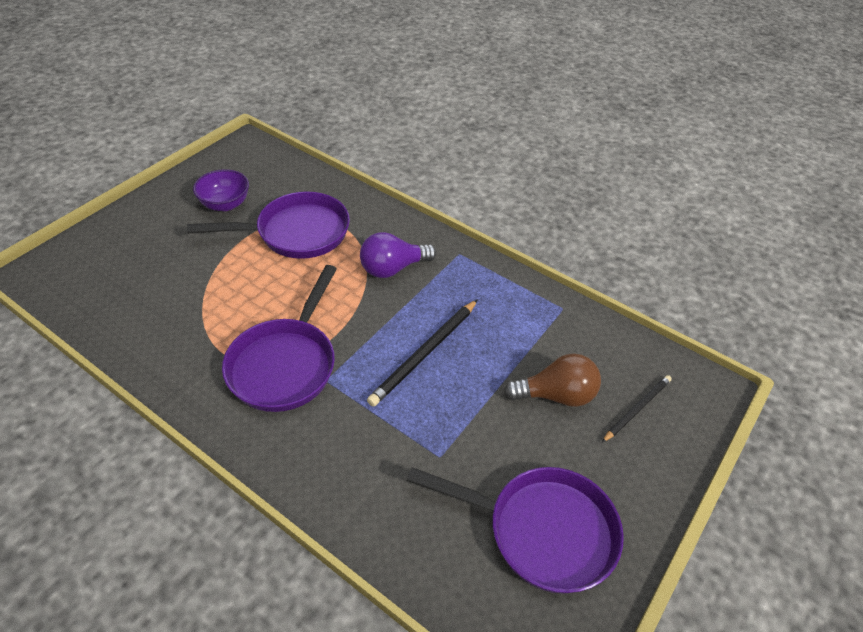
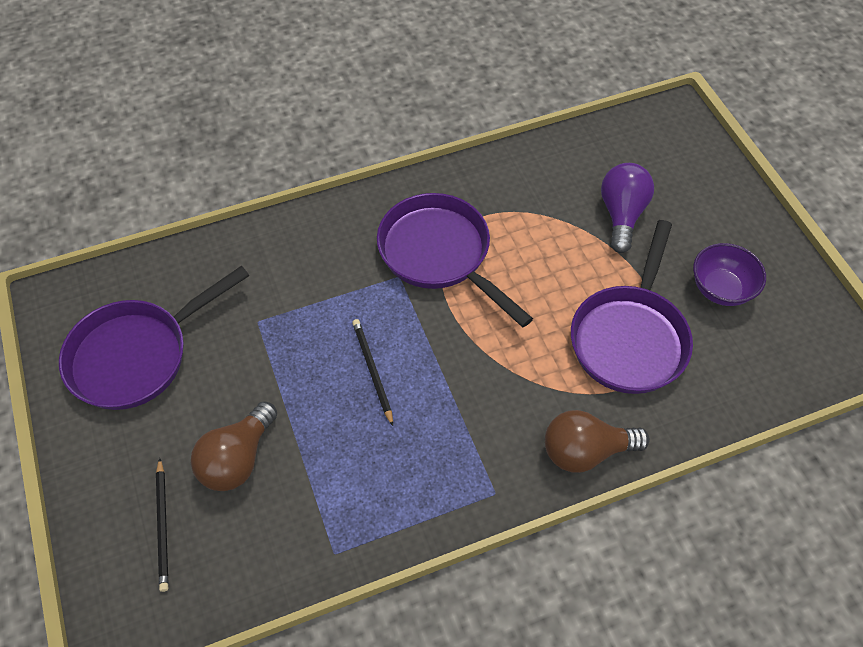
camera: 125 degrees right, 10 degrees up
(393, 268) = (513, 406): purple light bulb -> purple light bulb (621, 215)
(398, 226) = (585, 451): none -> brown light bulb
(424, 354) = (372, 370): black pencil -> black pencil, size x0.64

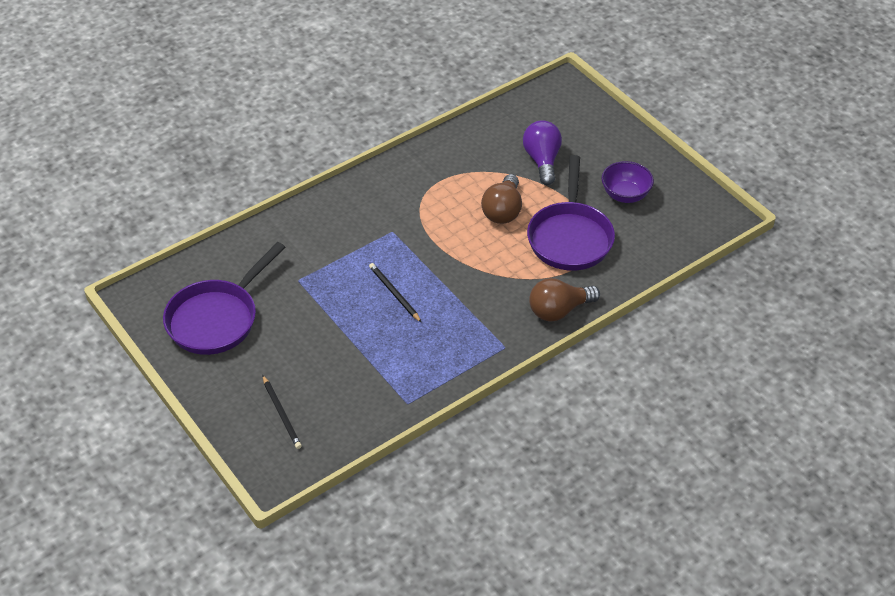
camera: 15 degrees left, 10 degrees down
(238, 459) = (318, 365): brown light bulb -> brown light bulb (503, 210)
(439, 254) = (417, 211): purple pan -> none

